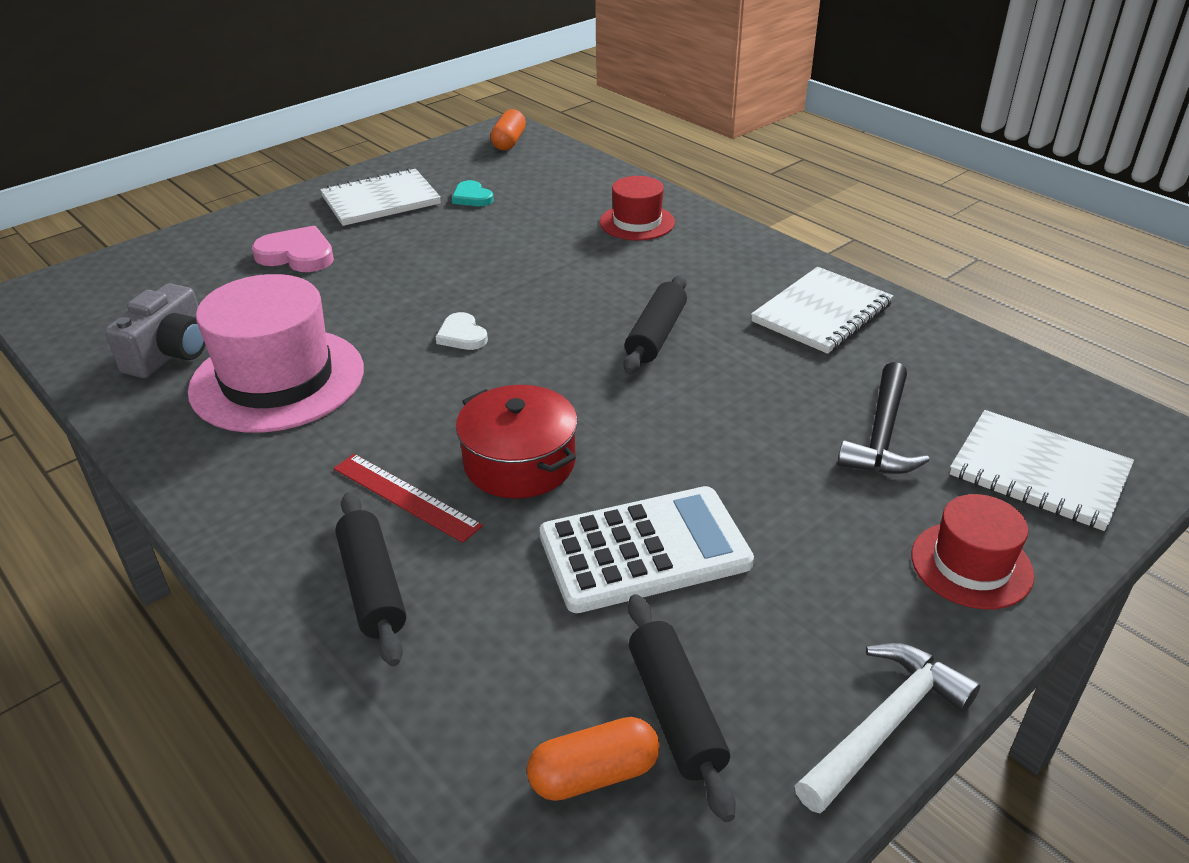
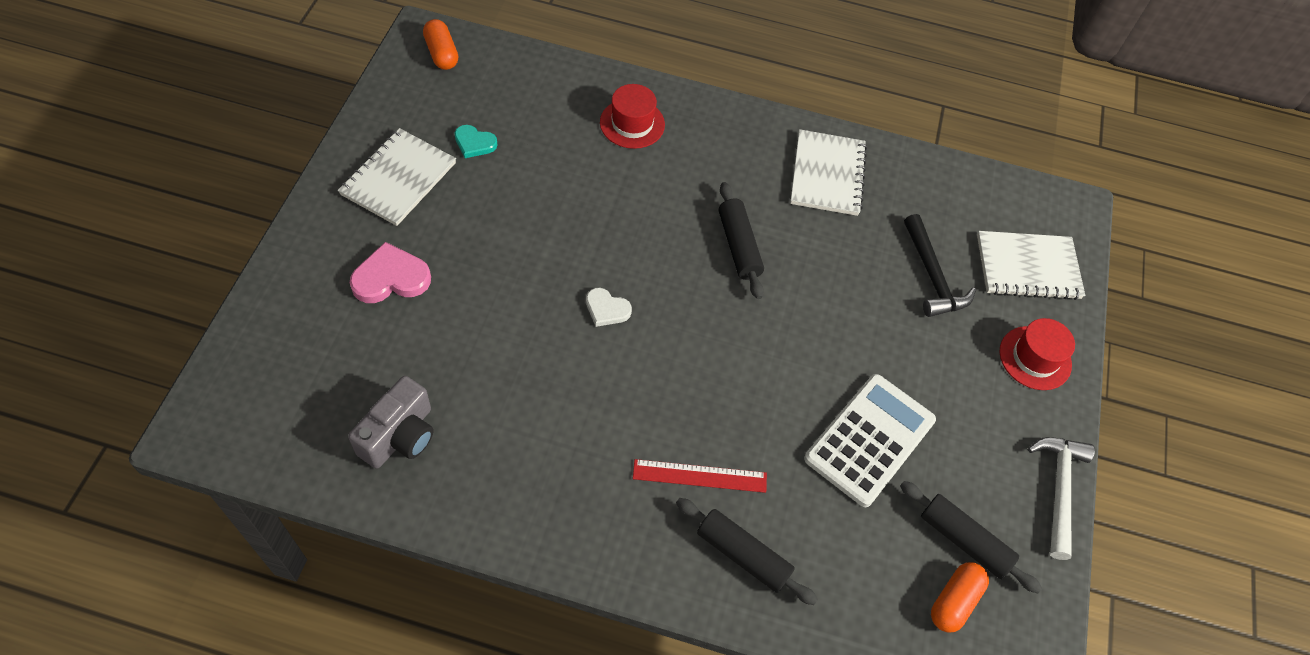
camera: 40 degrees left, 20 degrees up
(171, 354) = (399, 436): grey camera -> grey camera turned 45 degrees clockwise
(277, 379) = (512, 419): pink hat -> none
(519, 462) = (745, 409): red pot -> none

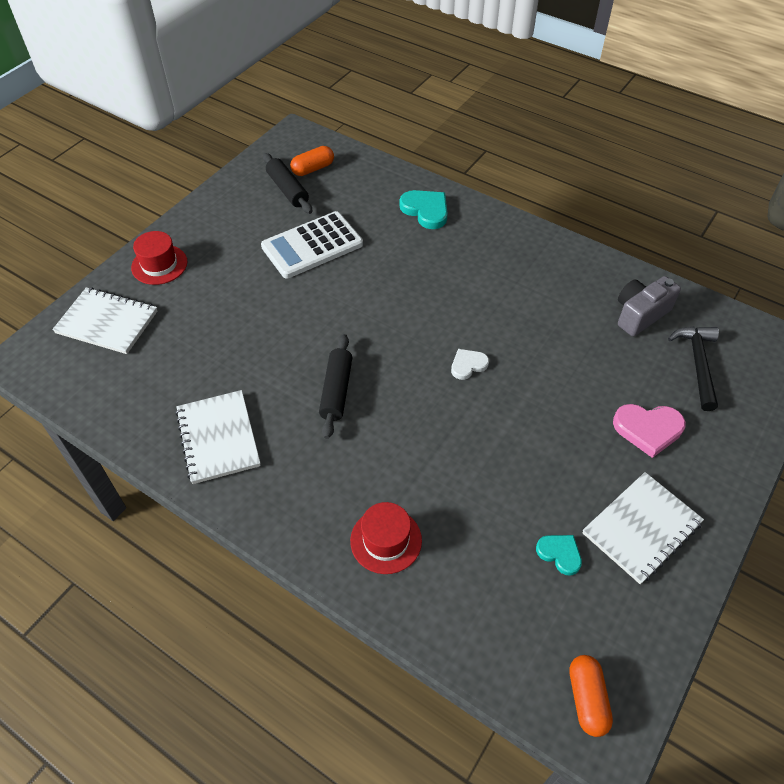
camera: 155 degrees left, 5 degrees down
(606, 309) = (468, 365): white heart -> white heart turned 75 degrees counterclockwise
(700, 476) = (436, 251): red ruler -> none
(743, 555) = (426, 210): black rolling pin -> turquoise heart
(827, 175) = (218, 438): white notebook -> white notebook turned 45 degrees counterclockwise
(932, 276) = (190, 332): black hammer -> black hammer (697, 364)
(1058, 489) = (209, 198): white hammer -> none

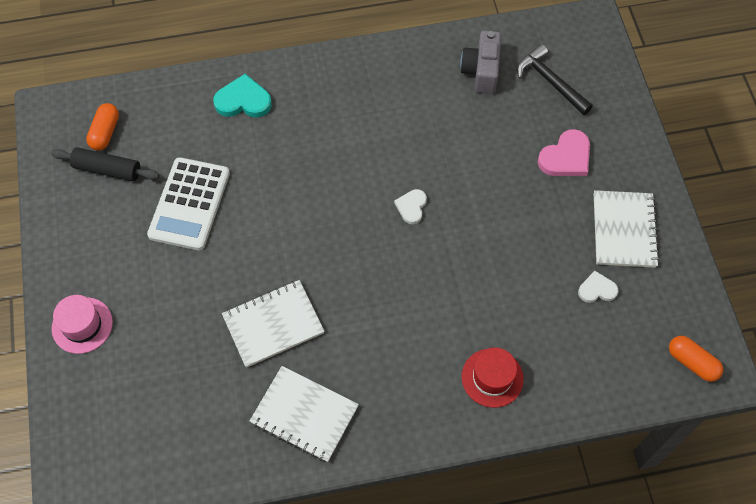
camera: 45 degrees left, 10 degrees up
(107, 322) = (103, 409): white notebook -> white notebook (273, 324)
(159, 265) = (82, 325): red hat -> pink hat
(336, 391) = (345, 305): black rolling pin -> none
(559, 554) = (597, 289): turquoise heart -> white heart

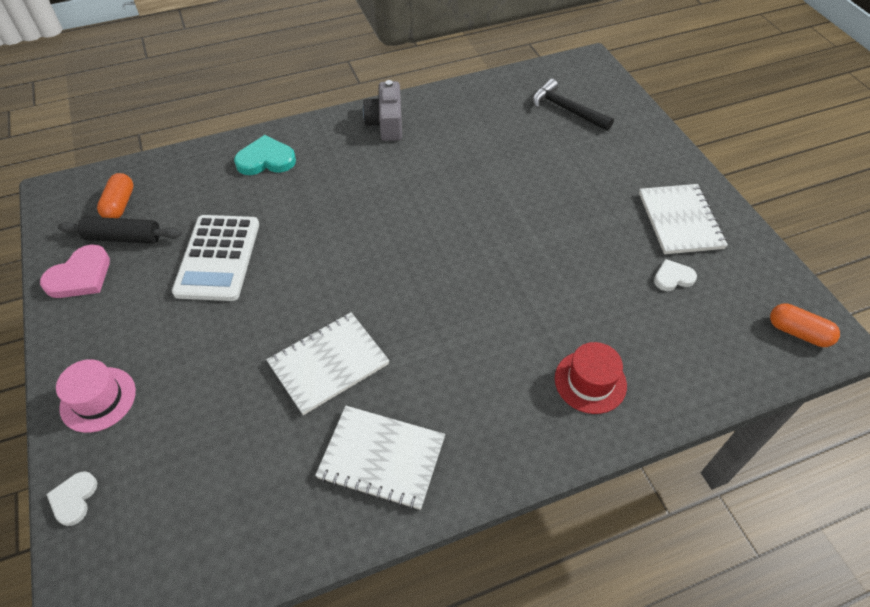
camera: 10 degrees left, 10 degrees down
(411, 207) = (458, 229): white heart -> white heart (74, 499)
(481, 71) = (498, 109): grey camera -> grey camera (386, 124)
(566, 157) = (601, 167): pink heart -> pink heart (80, 276)

